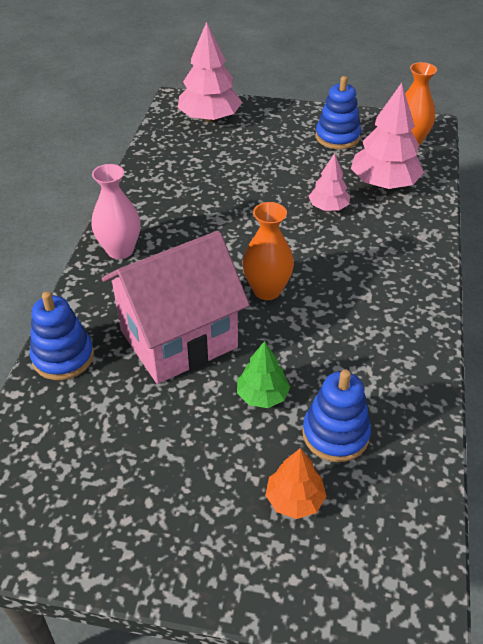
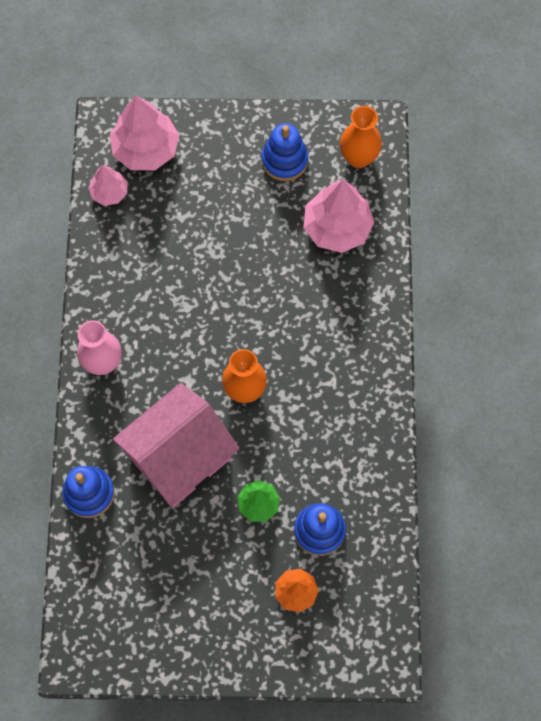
camera: 10 degrees left, 25 degrees up
(328, 207) = (287, 271): pink tree -> pink tree (109, 192)

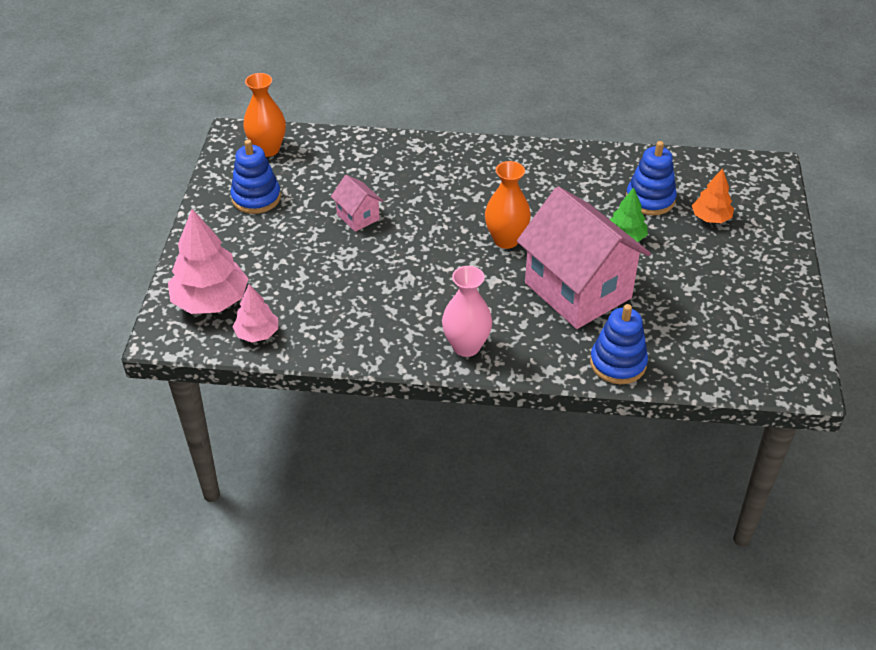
camera: 85 degrees left, 25 degrees down
(266, 253) = (358, 217): none -> pink house
(337, 227) = (340, 168): pink tree -> none

